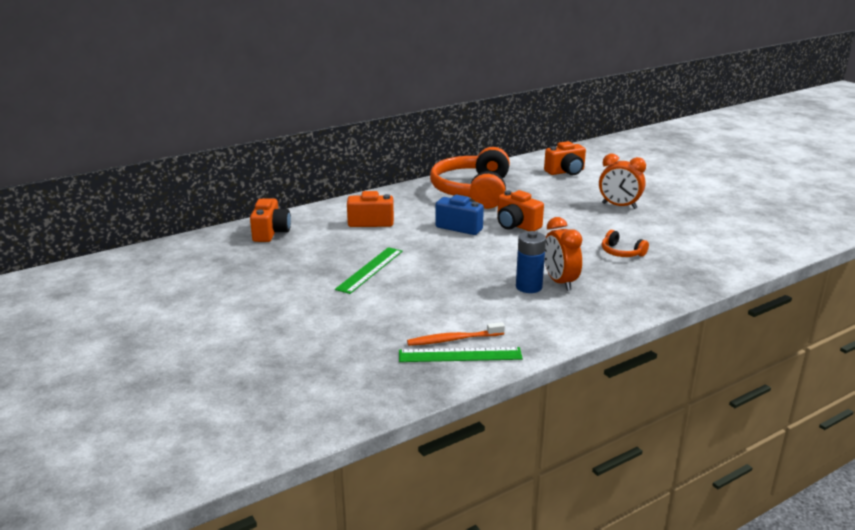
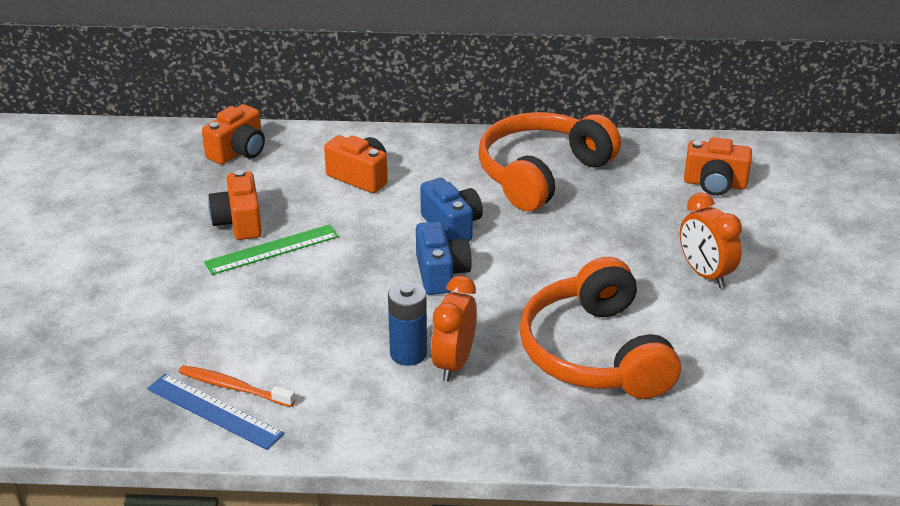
camera: 35 degrees right, 10 degrees up
(460, 355) = (214, 411): green ruler -> blue ruler
(488, 248) = (441, 273): none -> blue camera
(516, 225) = (522, 252): orange camera -> orange camera (239, 222)
(621, 252) = (595, 353): orange headphones -> orange headphones, size x2.45

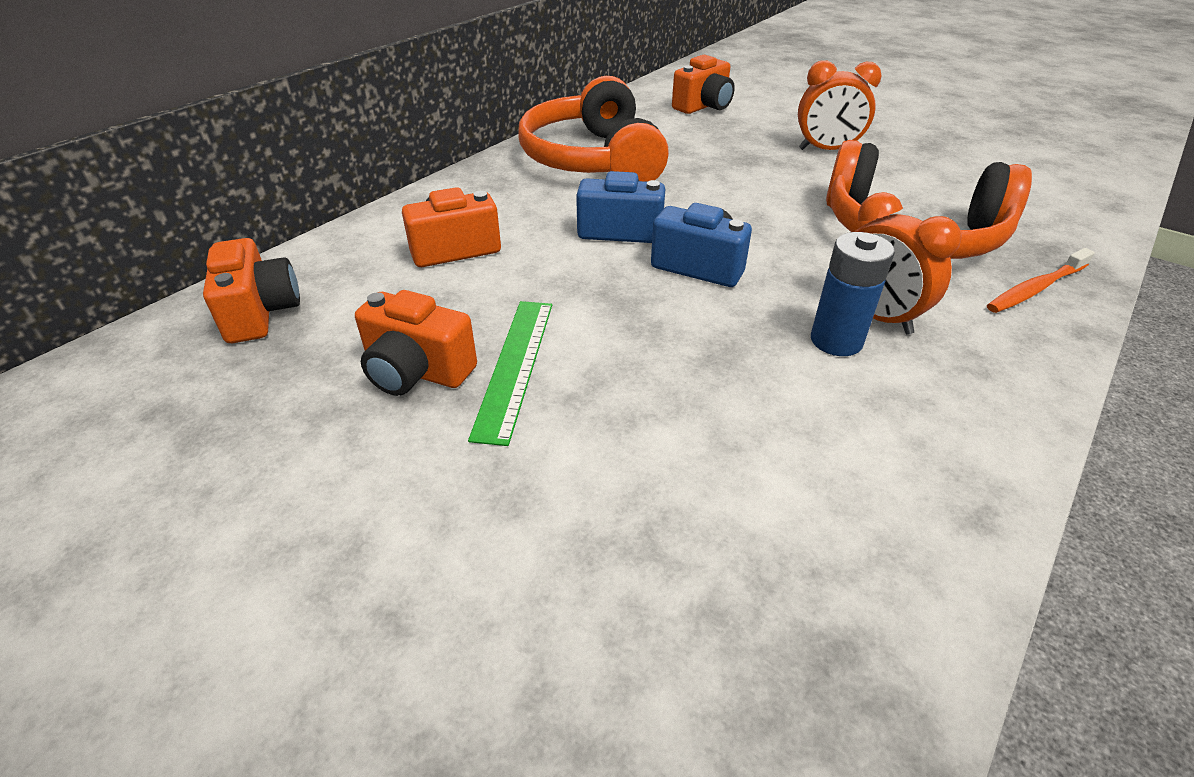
camera: 55 degrees left, 5 degrees up
(214, 411) = (863, 580): blue ruler -> none
(234, 387) = (813, 530): orange toothbrush -> orange toothbrush (1036, 288)

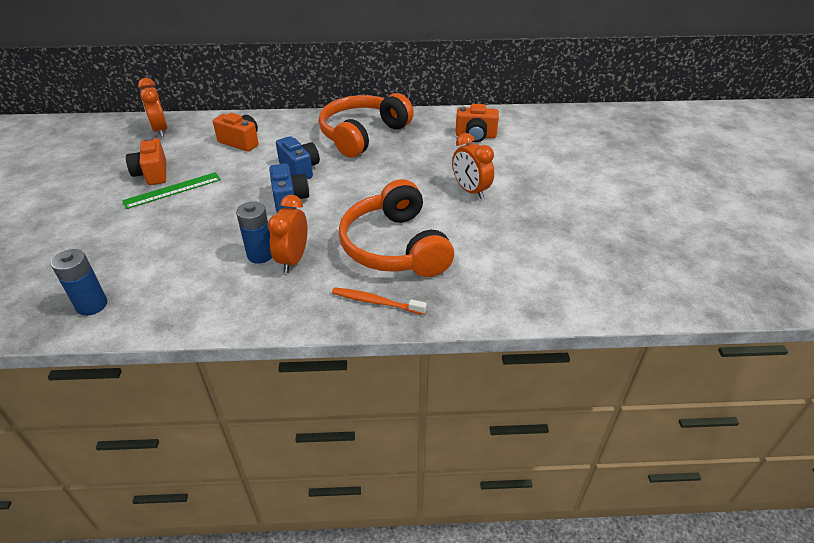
camera: 50 degrees right, 0 degrees up
(260, 312) = (160, 130): orange camera -> orange clock
(845, 608) = (92, 305): none -> blue battery

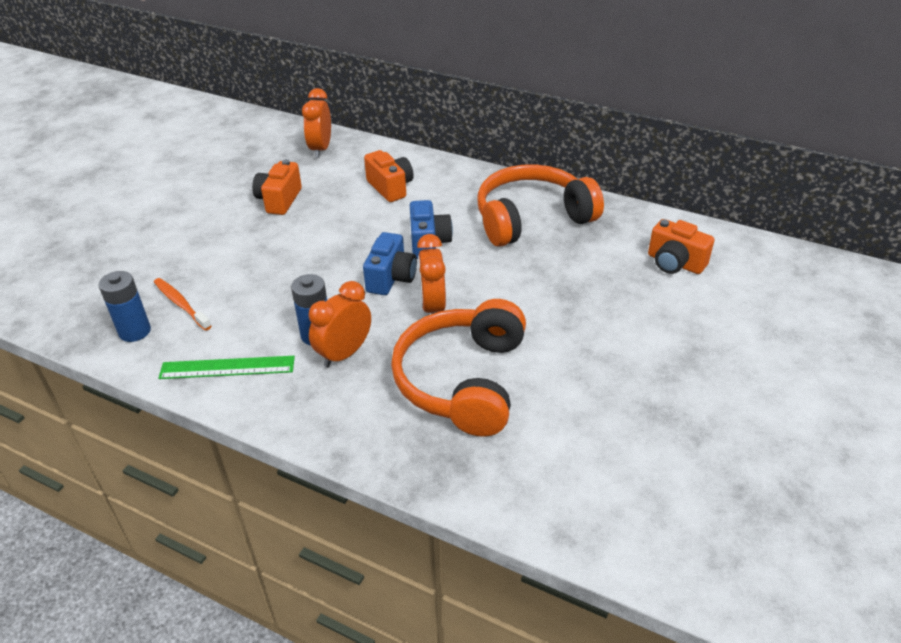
camera: 30 degrees right, 0 degrees up
(172, 190) = (285, 226): green ruler -> green ruler (227, 367)
(376, 302) = (393, 441): orange toothbrush -> orange toothbrush (181, 304)
(470, 191) = (609, 339): orange clock -> orange clock (432, 307)

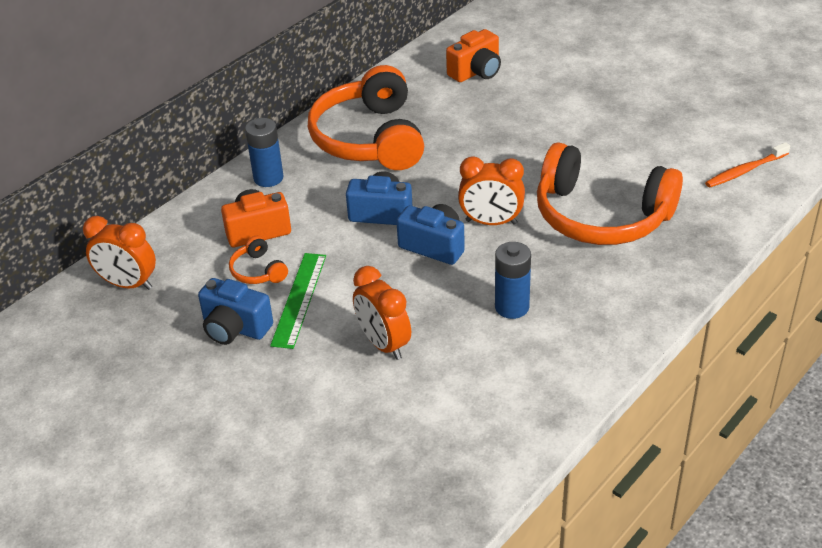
camera: 75 degrees left, 0 degrees up
(135, 331) = (461, 462): blue battery -> blue battery (268, 178)
(181, 304) = (422, 420): orange toothbrush -> orange toothbrush (745, 170)
(227, 367) = (545, 377): green ruler -> green ruler (299, 299)
(279, 200) = (235, 328): orange camera -> blue camera
(343, 197) = (258, 271): none -> orange headphones
(344, 354) = (546, 289): orange clock -> orange clock (383, 344)

